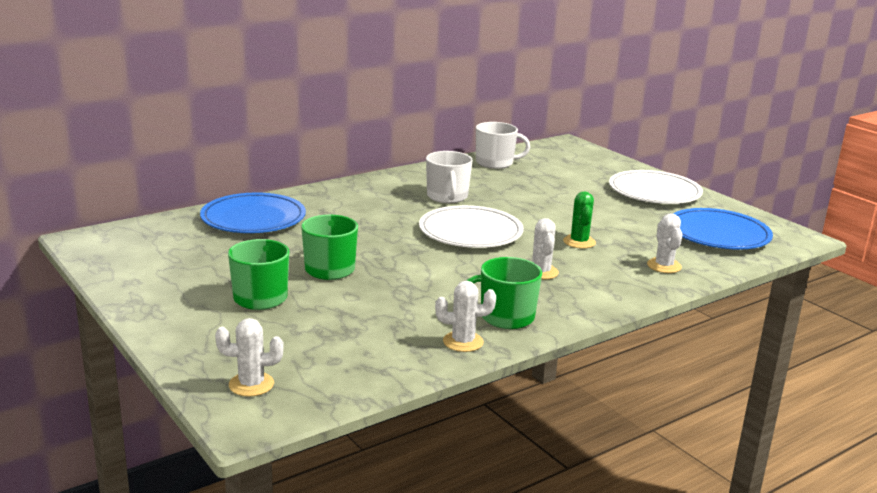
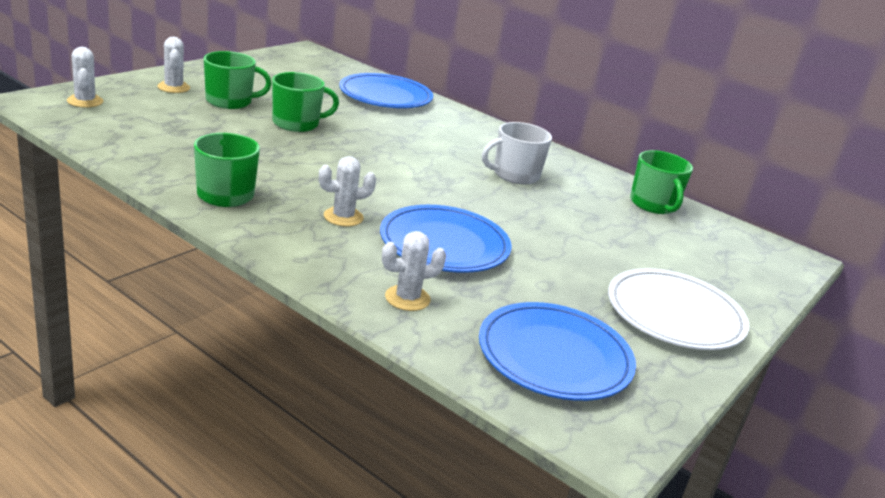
camera: 70 degrees right, 5 degrees up
(463, 342) = (167, 173): white cactus -> white cactus (173, 87)
(470, 232) = (425, 184): white plate -> none
(495, 163) = (653, 204): white mug -> green mug
(579, 242) = (444, 244): green cactus -> blue plate

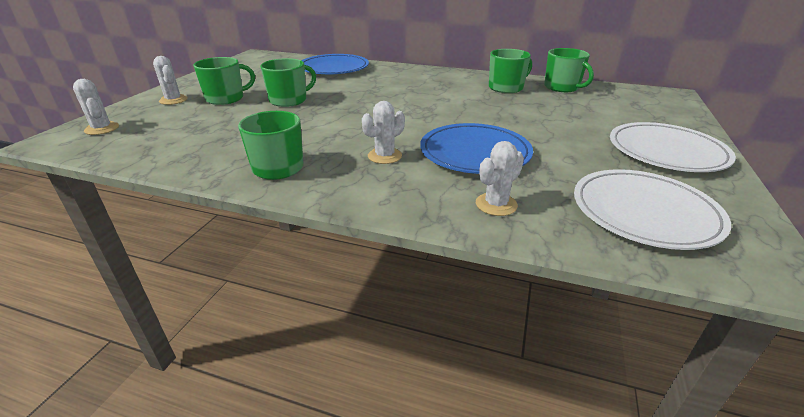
camera: 15 degrees left, 5 degrees up
(515, 175) = (465, 93): white mug -> none
(554, 357) = (644, 212): blue plate -> white plate
(577, 183) = (506, 88): none -> green mug

